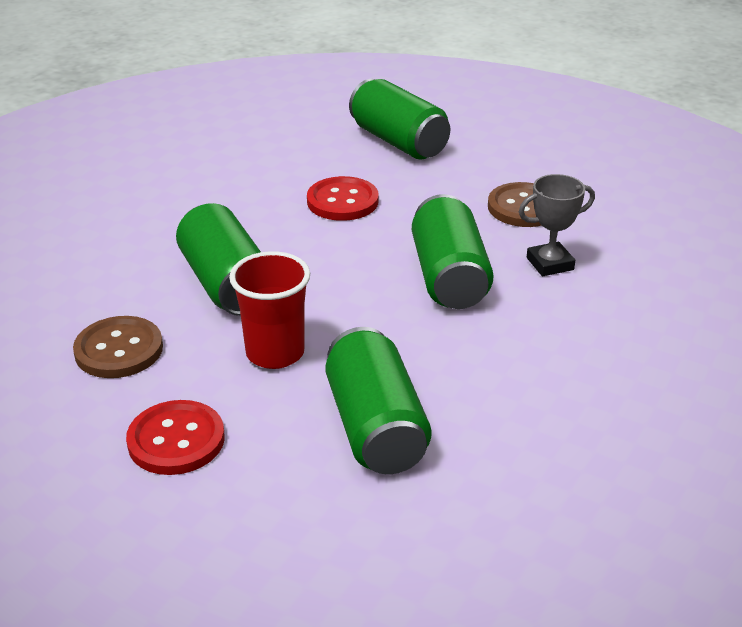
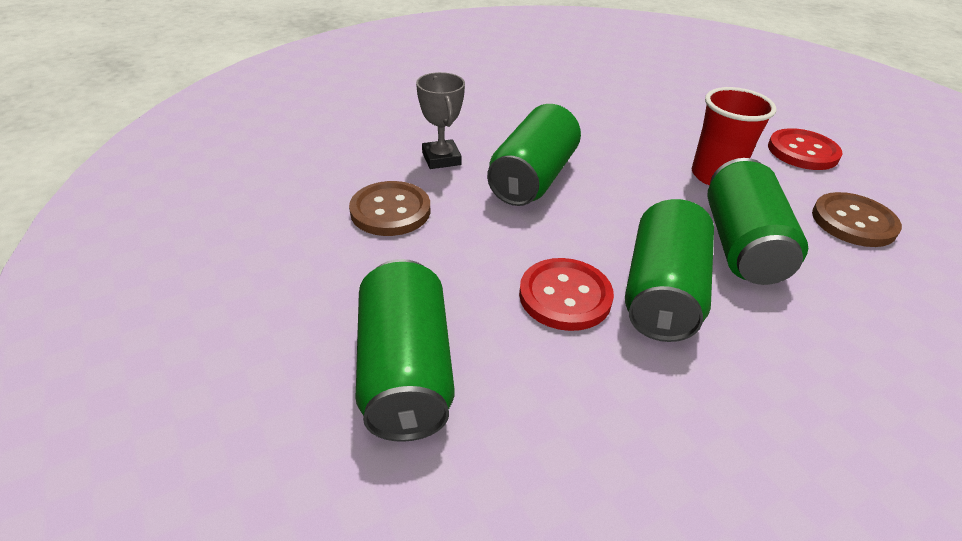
camera: 150 degrees left, 5 degrees up
(375, 427) = (665, 118): green can -> green can (662, 292)
(550, 264) = (441, 159): grey trophy -> grey trophy turned 60 degrees clockwise

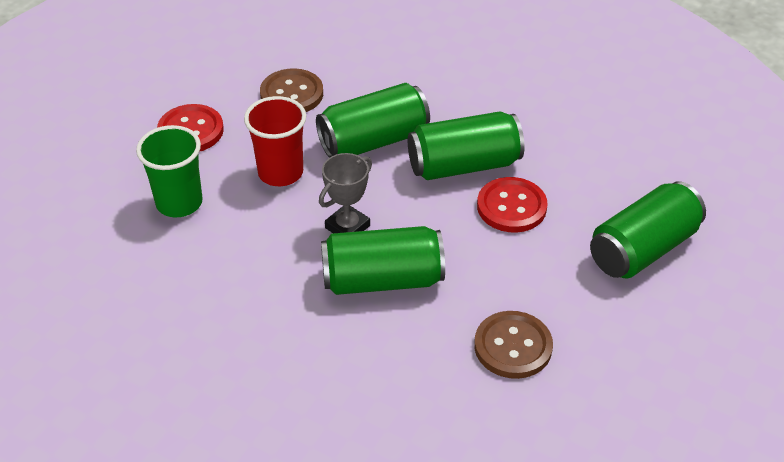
camera: 120 degrees left, 5 degrees up
(441, 159) = (405, 358): grey trophy -> grey trophy (347, 227)
(700, 123) = (179, 203): none -> green cup

